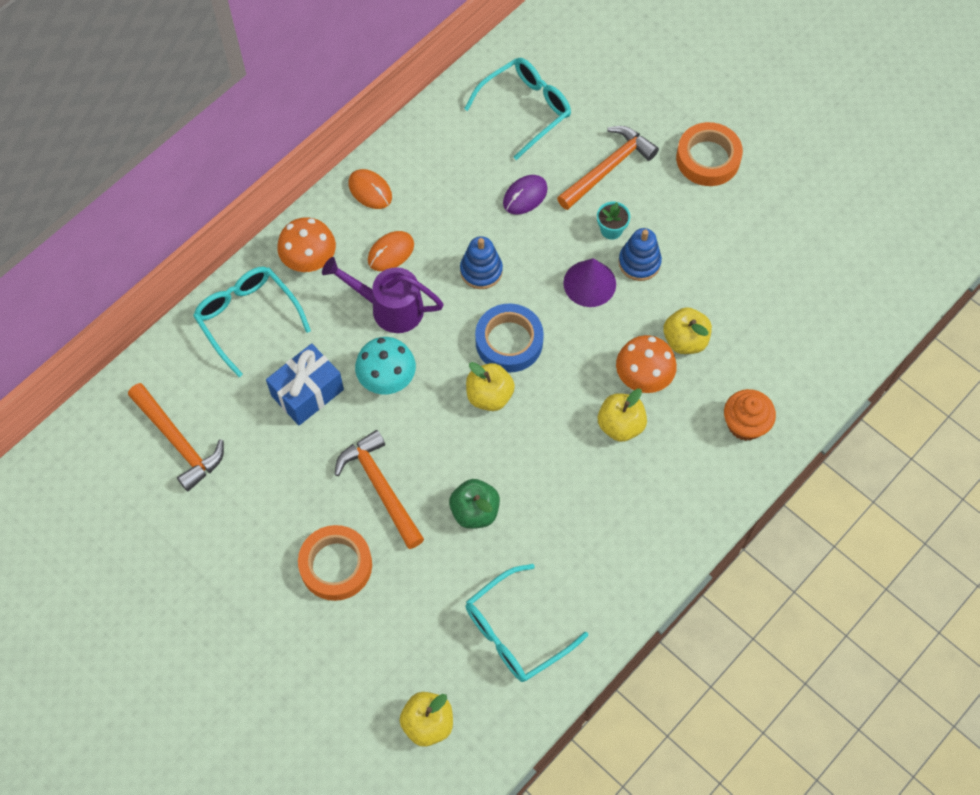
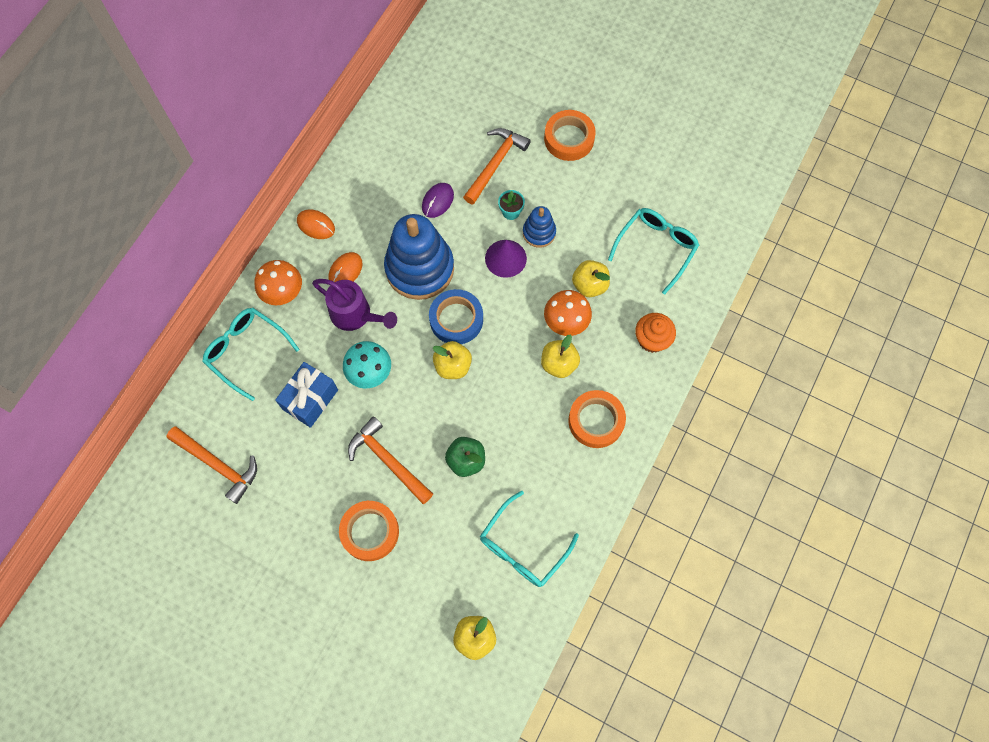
camera: 15 degrees left, 5 degrees up
(389, 307) = (356, 315): purple watering can -> purple watering can turned 150 degrees counterclockwise
(481, 271) = (419, 268): blue stacking toy -> blue stacking toy, size x2.04
(525, 109) = (419, 132): turquoise glasses -> turquoise glasses (656, 248)
(648, 504) = (596, 421): none -> orange tape

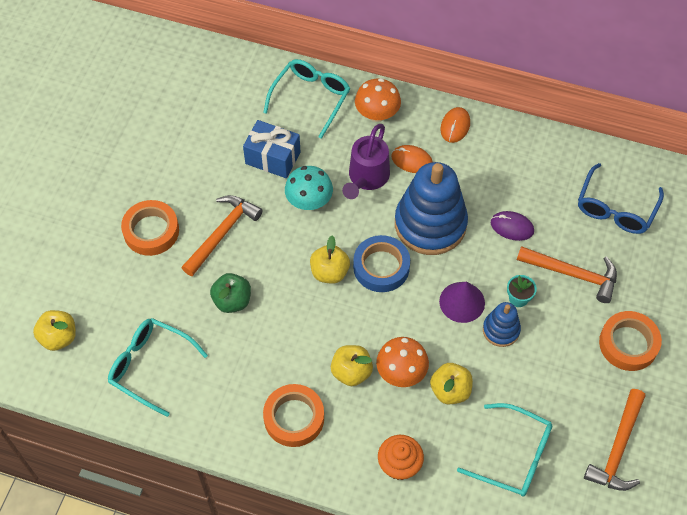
camera: 80 degrees right, 10 degrees down
(218, 465) = (199, 100): orange hammer -> orange hammer (618, 448)
(437, 115) = (615, 208): none -> blue glasses

